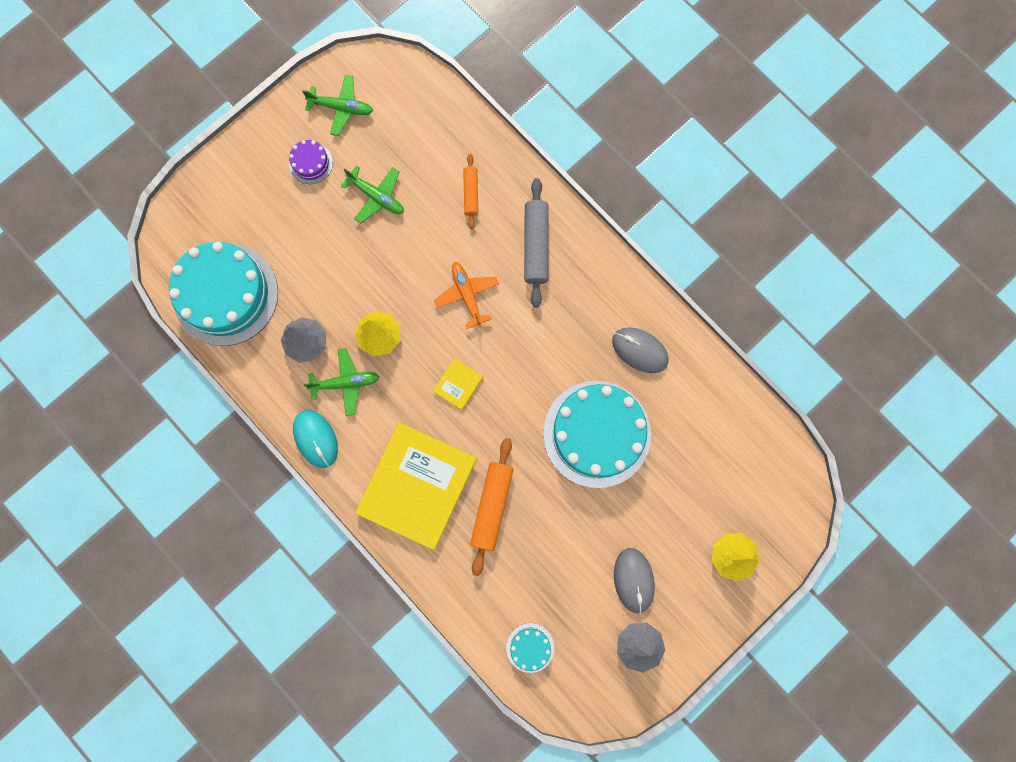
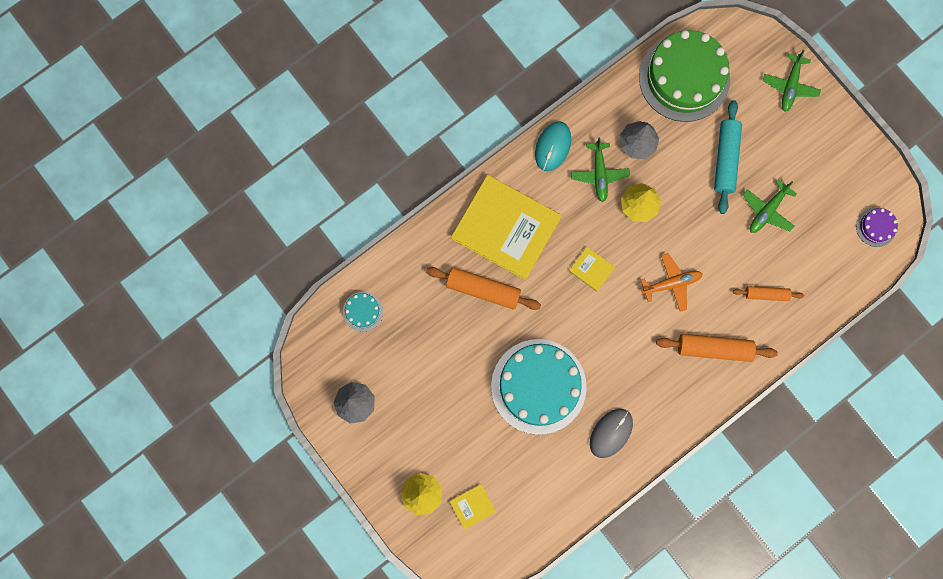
camera: 95 degrees right, 0 degrees up
(225, 294) = (684, 78): turquoise cake -> green cake
(311, 163) = (801, 155): purple cake -> purple cake (876, 227)
(316, 439) = (553, 147): turquoise mouse -> turquoise mouse turned 45 degrees counterclockwise
(320, 244) = (725, 159): none -> turquoise rolling pin
(342, 108) = (854, 185): green plane -> green plane (790, 86)
(536, 246) = (714, 348): grey rolling pin -> orange rolling pin
(634, 580) = (409, 405): grey mouse -> none
(738, 497) = (472, 506): none -> yellow book

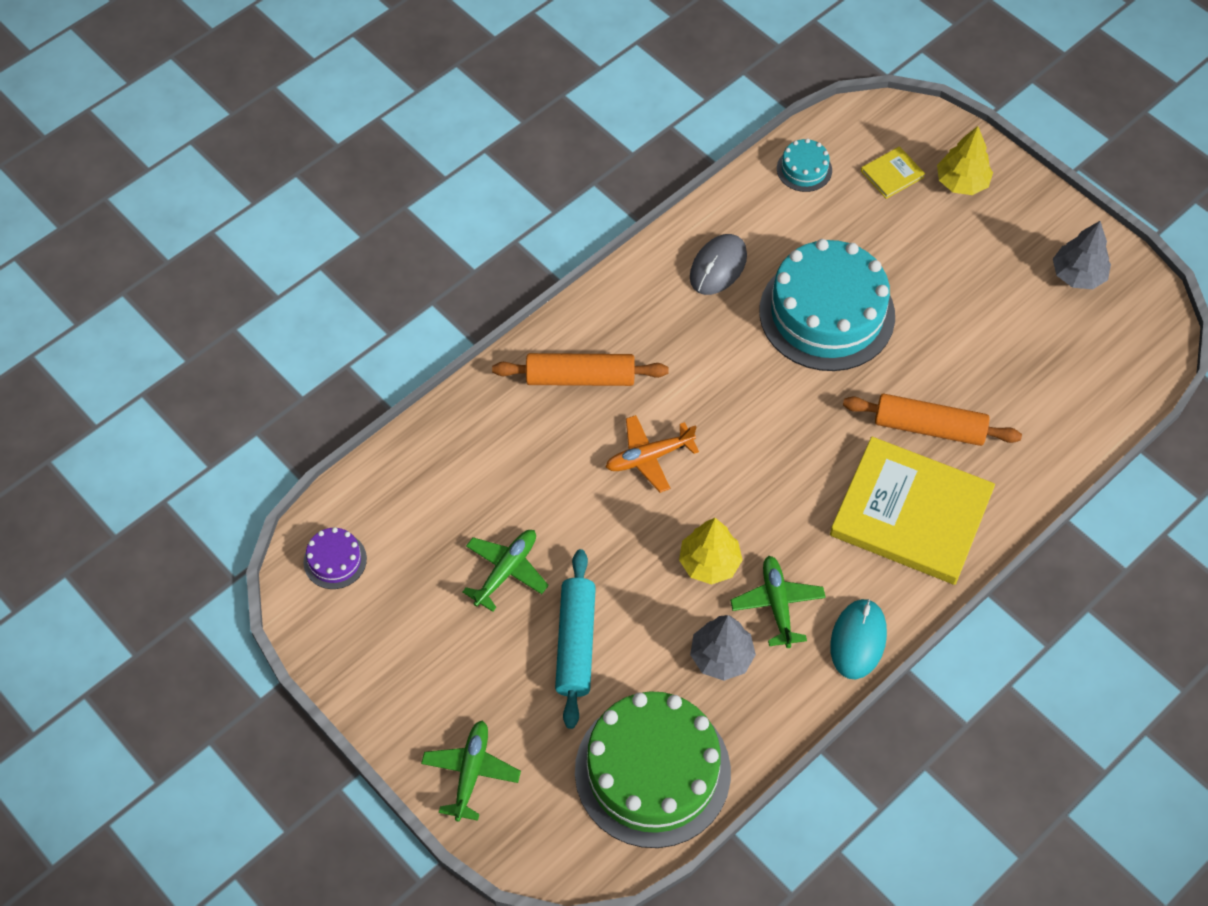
camera: 175 degrees right, 20 degrees down
(363, 311) = (1098, 386): turquoise cake -> turquoise cake (804, 169)
(591, 269) = (772, 467): yellow book -> none
(766, 294) = (505, 453): orange rolling pin -> none

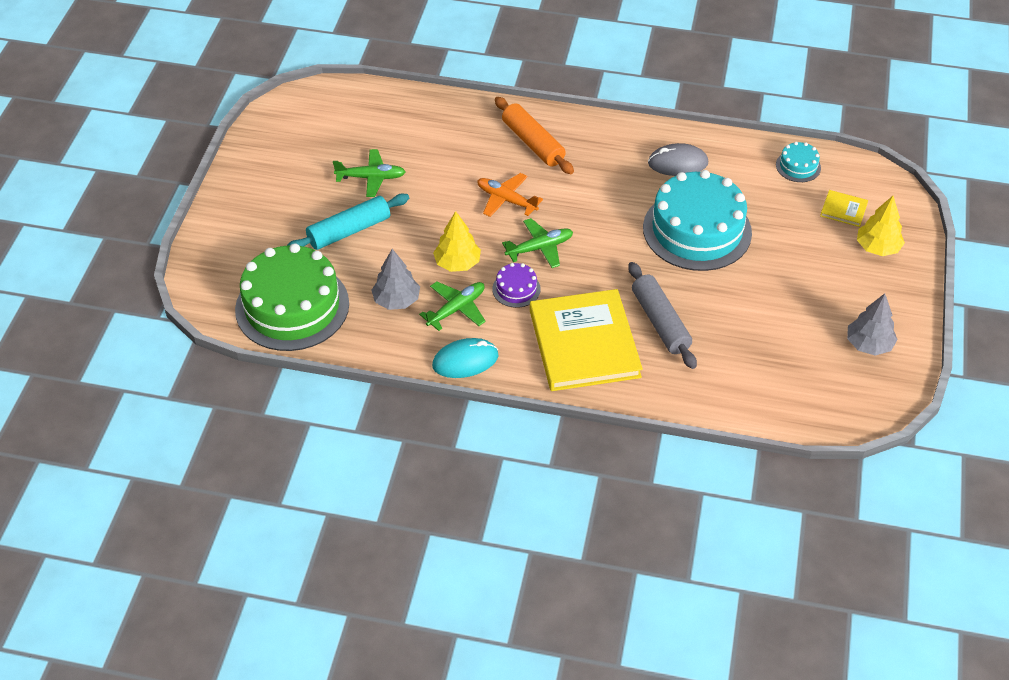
camera: 55 degrees right, 10 degrees down
(335, 560) = (316, 107): purple cake -> purple cake (516, 289)
(471, 772) = (229, 228): green plane -> green plane (540, 248)
(929, 427) = (660, 322): orange rolling pin -> grey rolling pin

